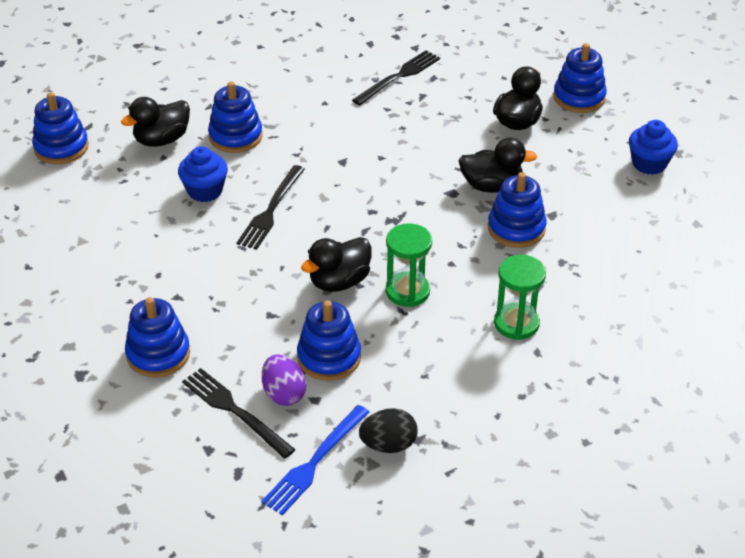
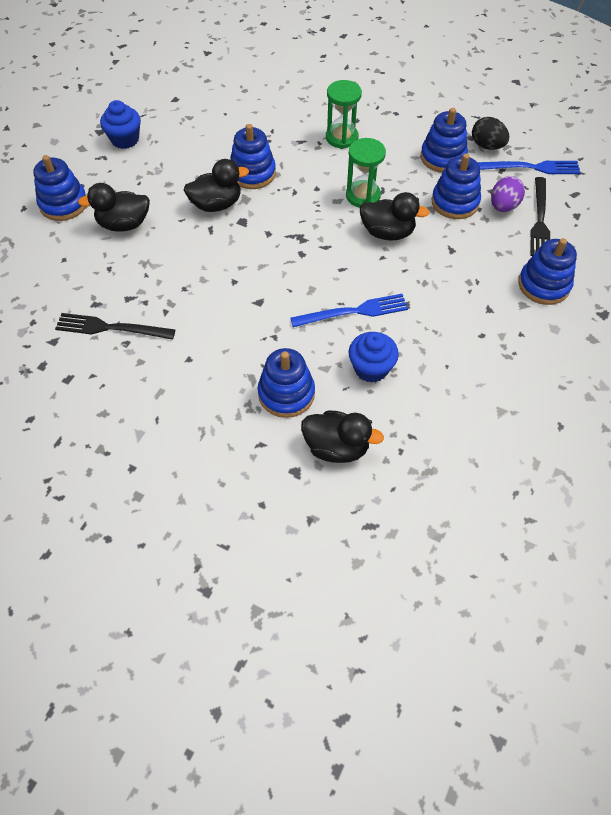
camera: 125 degrees left, 15 degrees up
(61, 147) = (416, 523): blue stacking toy -> blue stacking toy (443, 157)
(271, 210) = (354, 312): black fork -> blue fork
(491, 186) = (216, 204): black duck -> black duck turned 105 degrees clockwise

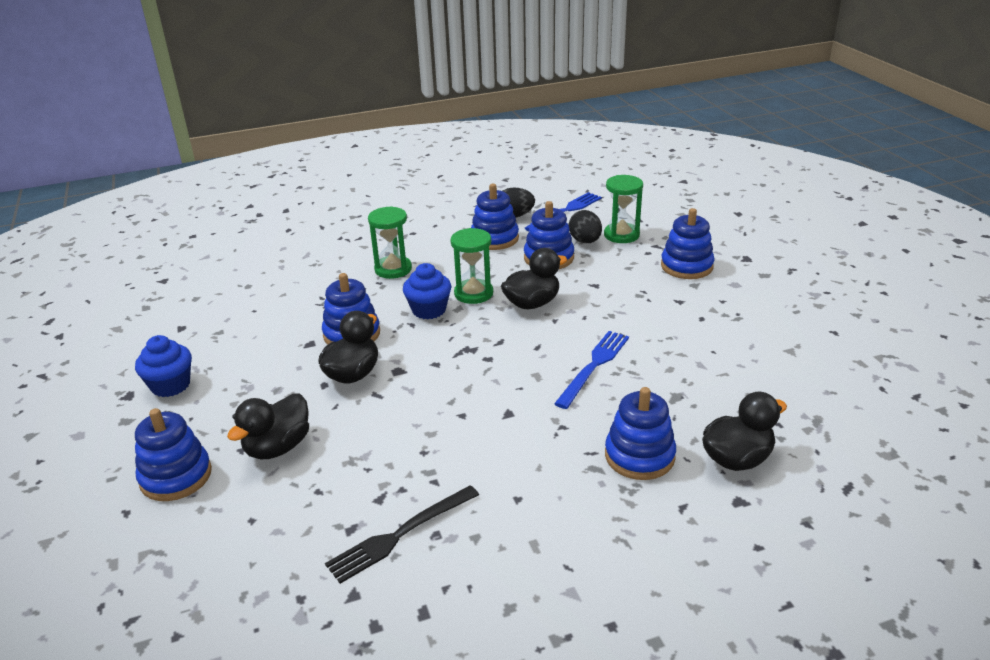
camera: 45 degrees left, 25 degrees down
(371, 368) = (669, 391): blue cupcake -> blue cupcake (429, 310)
(503, 206) = (585, 241): purple egg -> black egg
(539, 220) = (621, 235): black fork -> green hourglass

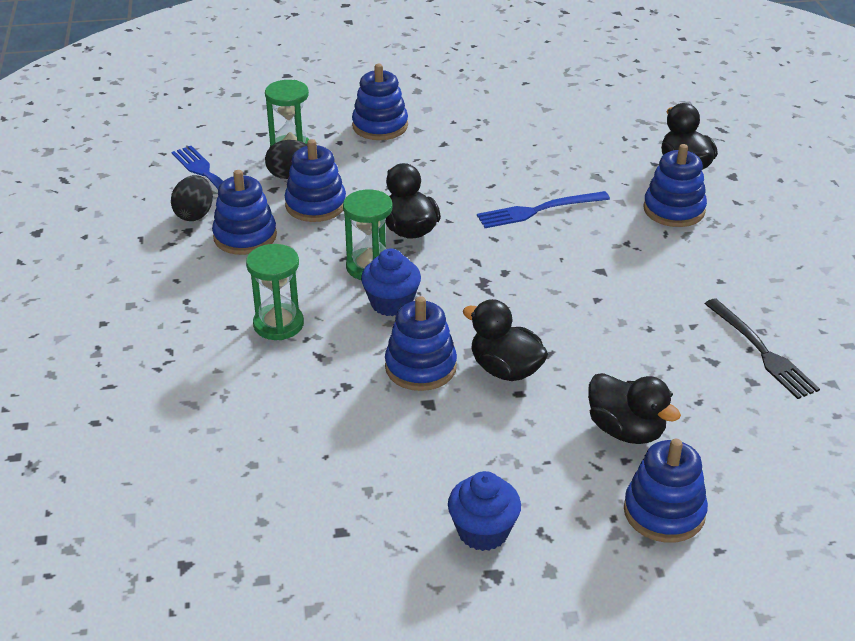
camera: 80 degrees left, 5 degrees up
(594, 366) = (538, 210): blue fork -> blue fork turned 60 degrees counterclockwise

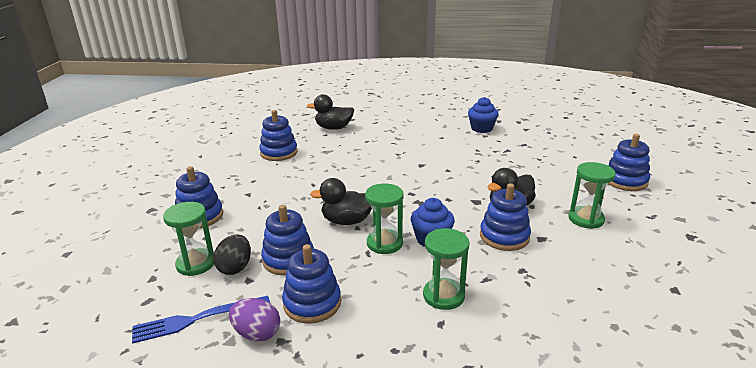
camera: 75 degrees left, 10 degrees down
(194, 214) = (257, 334): black egg -> purple egg
(483, 531) = (656, 235): blue cupcake -> blue cupcake (481, 128)
(502, 452) = (586, 219): none -> green hourglass
(538, 210) = (351, 173): blue fork -> none
(626, 430) = (563, 180): black duck -> none
(674, 210) = (373, 137): blue stacking toy -> blue stacking toy (279, 153)
(761, 351) = (501, 138): black fork -> none

